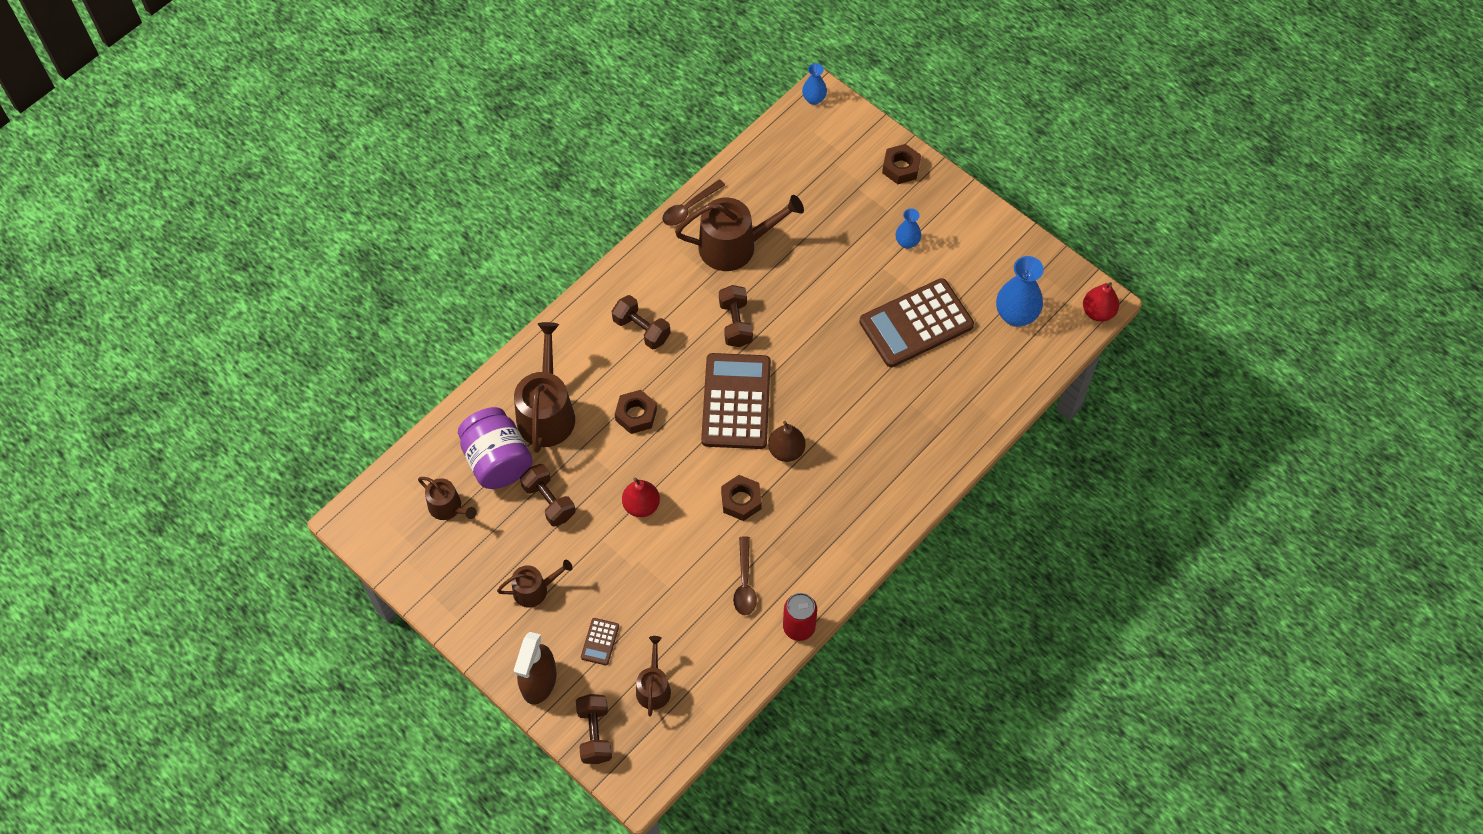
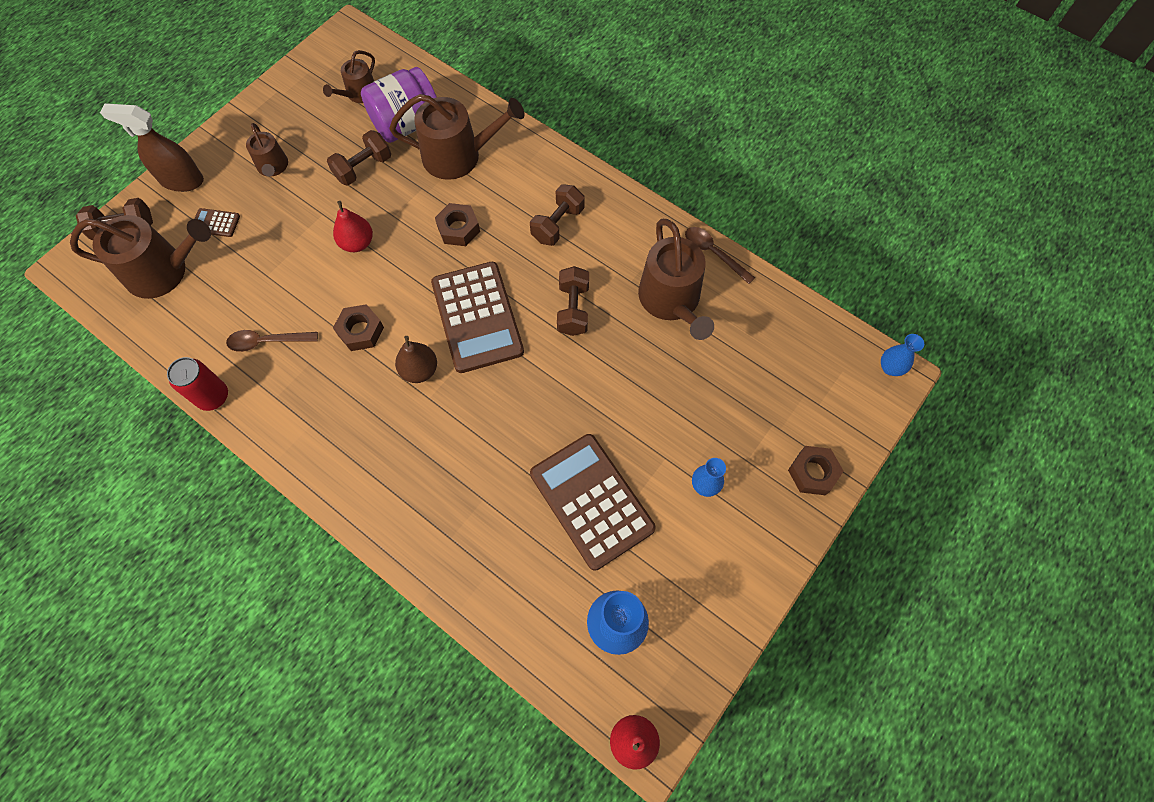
camera: 85 degrees right, 5 degrees up
(653, 687) = (164, 271): brown watering can -> brown watering can, size x1.80
(735, 323) = (573, 309): brown dumbbell -> brown dumbbell turned 75 degrees counterclockwise
(736, 402) = (477, 317): brown calculator -> brown calculator turned 75 degrees clockwise

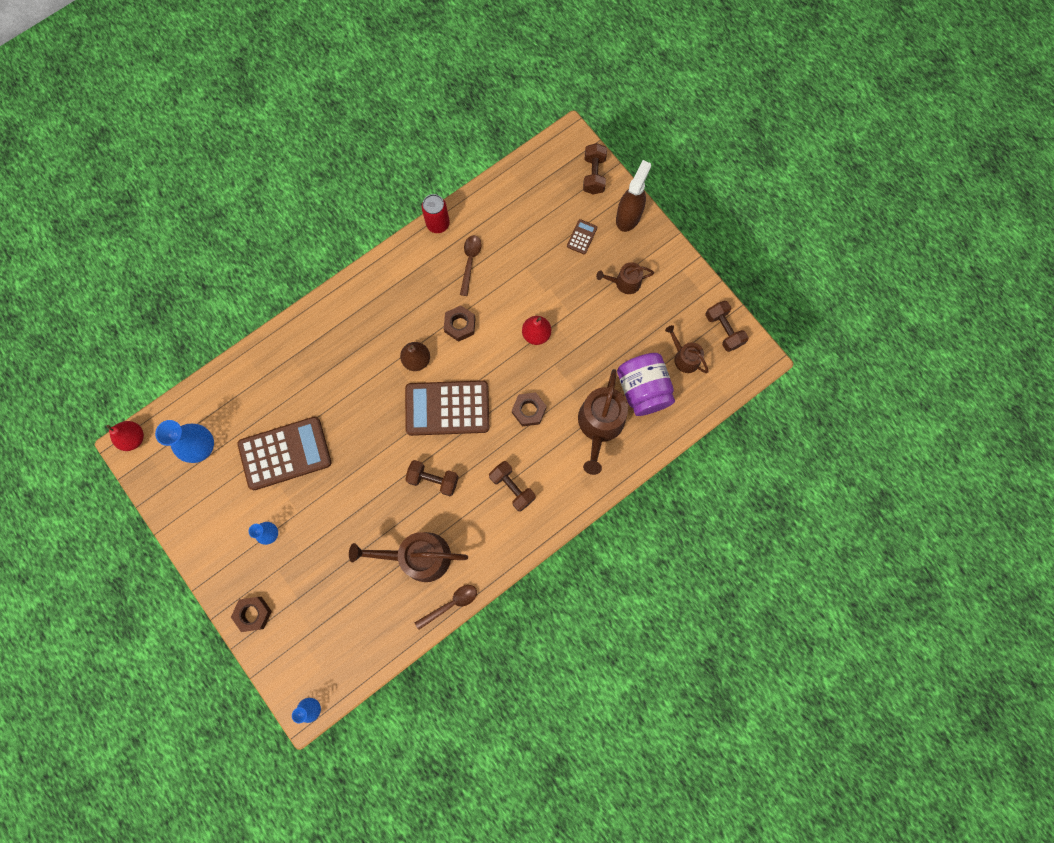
camera: 105 degrees right, 10 degrees up
(164, 271) = (548, 199): brown watering can -> none
(363, 168) = (606, 349): brown dumbbell -> brown dumbbell (723, 330)

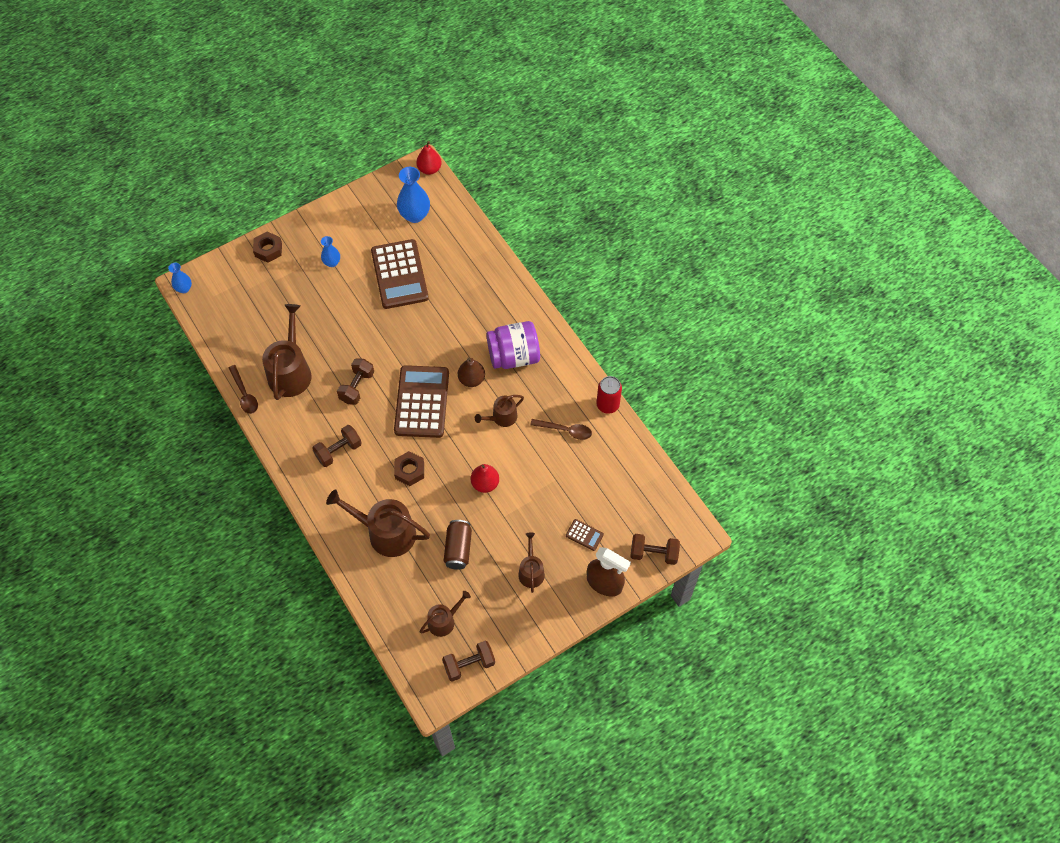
camera: 95 degrees right, 15 degrees down
(460, 325) = (501, 417): brown nut -> brown watering can
(609, 352) = (458, 549): none -> brown can
(643, 390) = (416, 577): purple jar -> purple jar (513, 356)

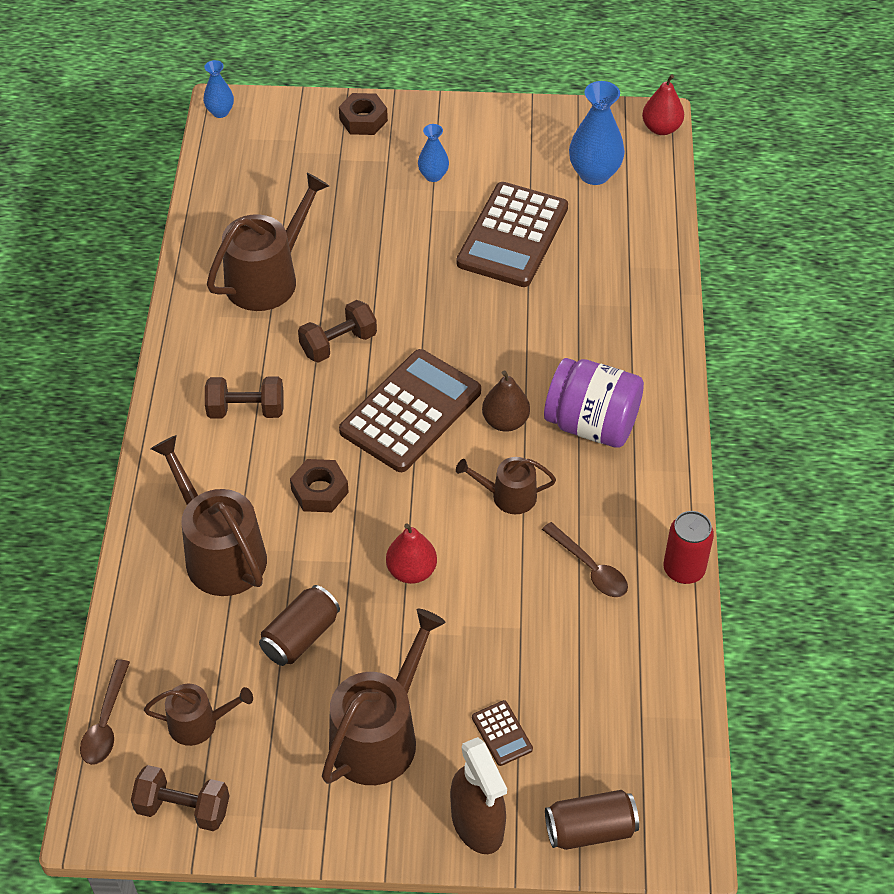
camera: 35 degrees right, 10 degrees down
(244, 394) = (186, 273): brown spoon -> brown spoon (105, 722)
(531, 571) = (380, 734): brown watering can -> brown watering can, size x1.80
(653, 553) = (590, 829): brown dumbbell -> brown can

